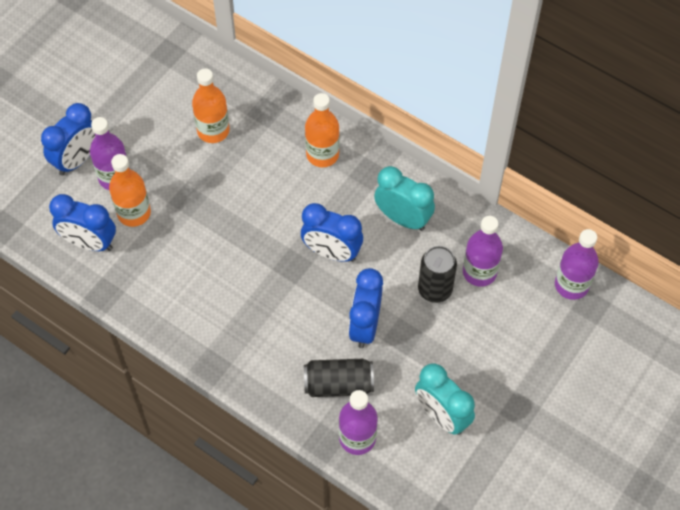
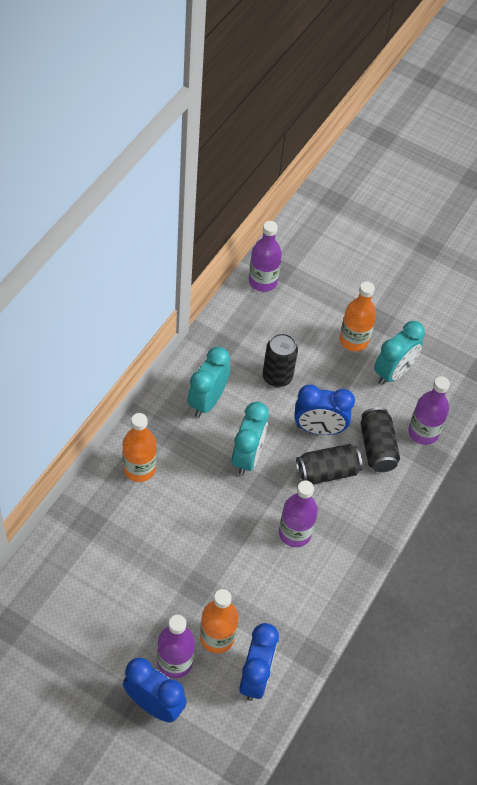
camera: 100 degrees left, 5 degrees down
(213, 131) = (113, 570): orange bottle -> orange bottle (353, 340)
(309, 329) = (327, 472): none -> black can
(332, 252) = (247, 457): blue clock -> turquoise clock
(479, 272) = (257, 344): purple bottle -> purple bottle (295, 533)

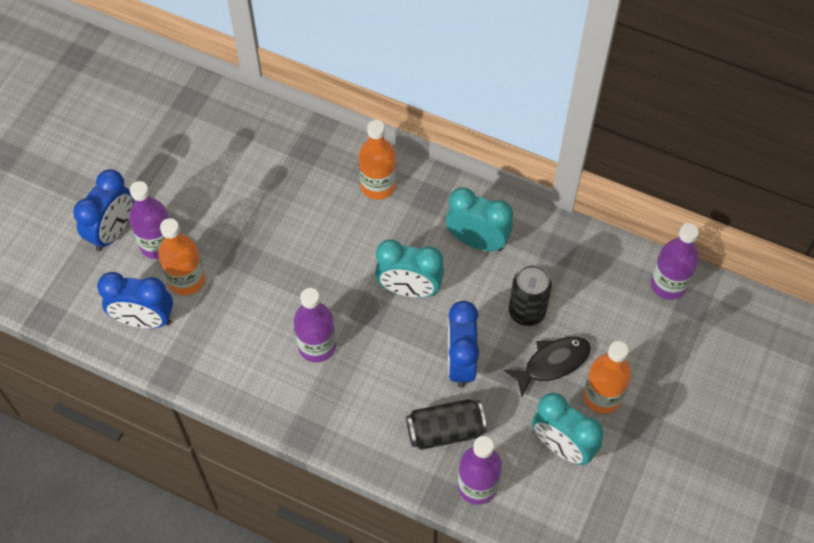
camera: 90 degrees right, 5 degrees up
(324, 367) = (552, 363): none -> black fish
(327, 472) = (402, 375): black can -> none

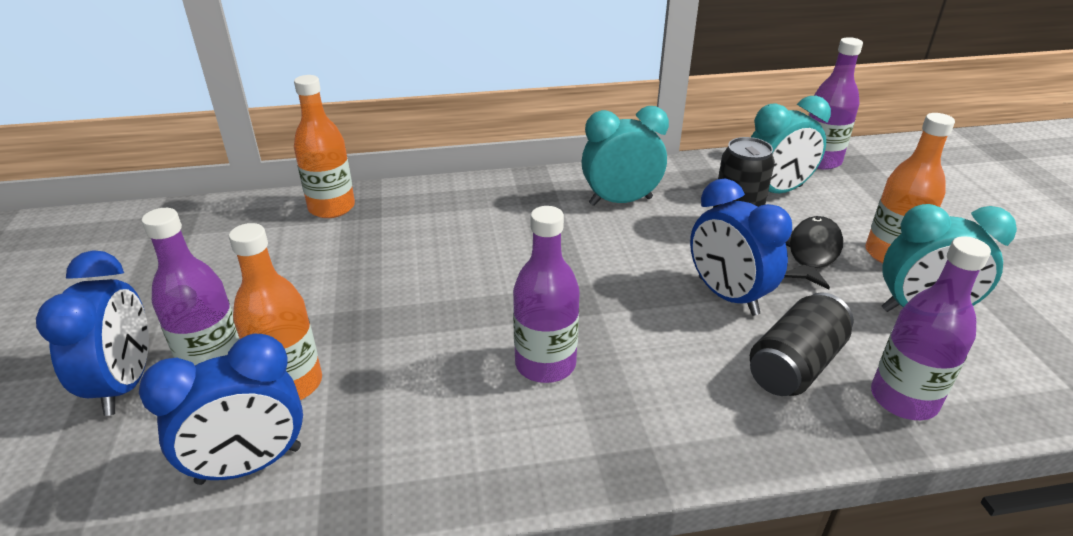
camera: 35 degrees left, 25 degrees down
(378, 186) = (471, 204): orange bottle -> orange bottle (332, 208)
(409, 289) = (596, 263): turquoise clock -> turquoise clock (775, 192)

